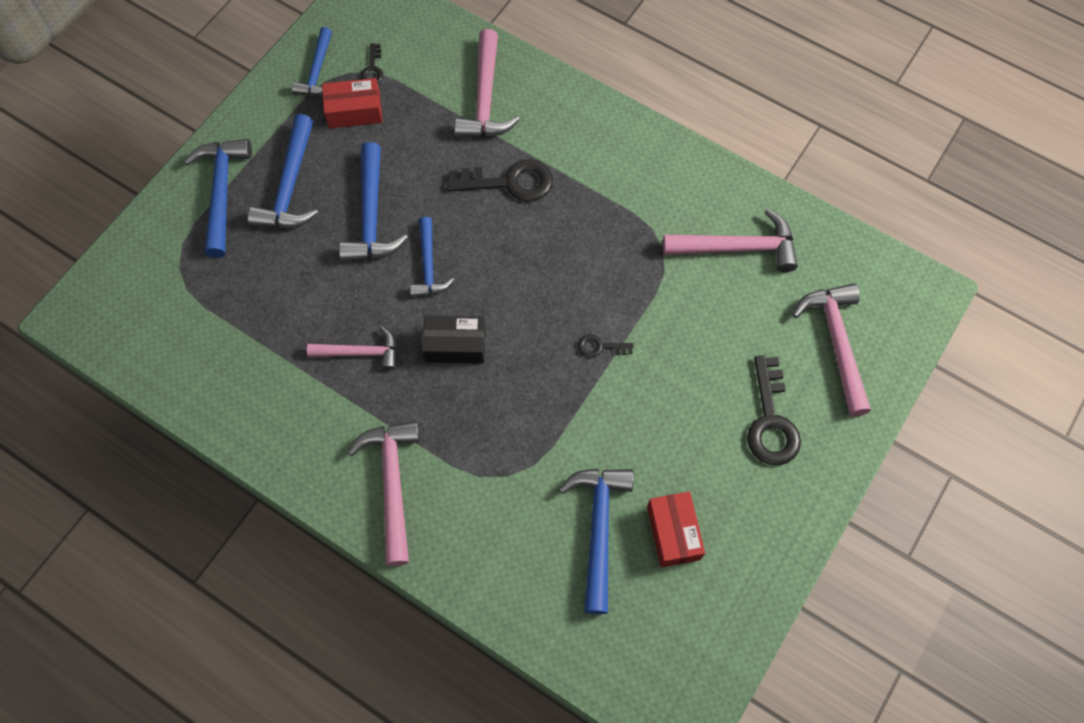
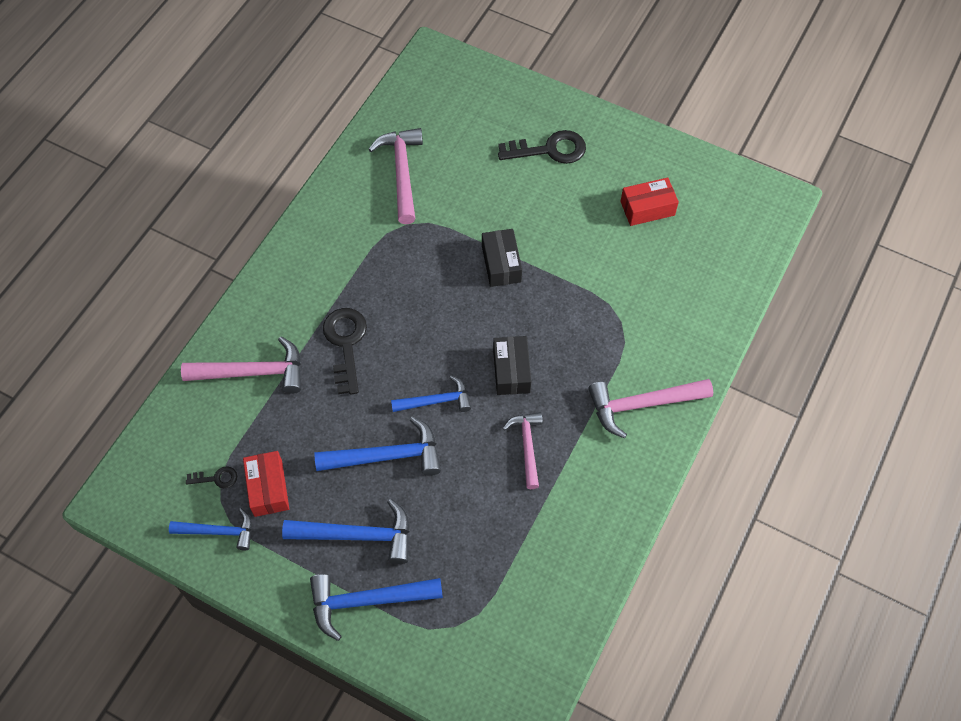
camera: 95 degrees left, 5 degrees down
(598, 529) = (653, 256): blue hammer -> none
(600, 347) = (501, 264): black key -> black box
(836, 343) = (480, 110): pink hammer -> none

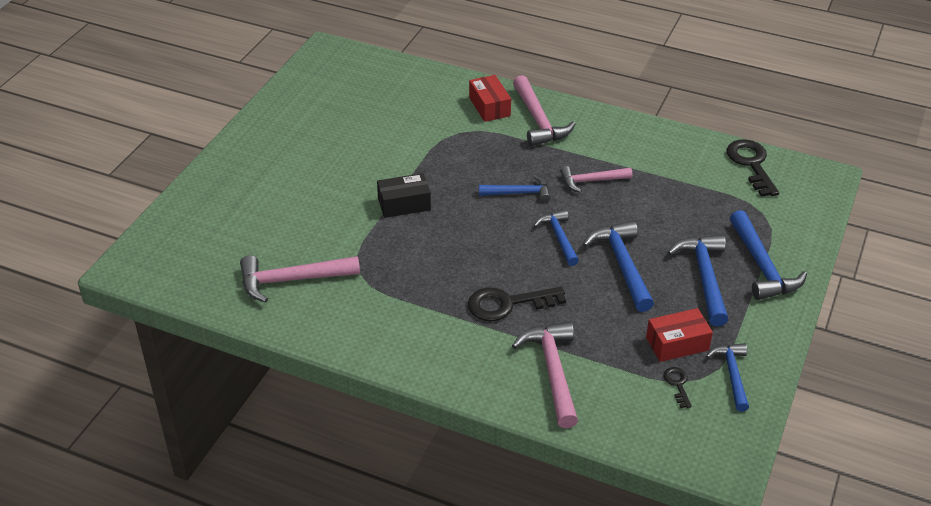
camera: 95 degrees left, 20 degrees down
(511, 371) = (519, 193): black box -> blue hammer
(549, 150) = (266, 178): black key -> black key (751, 164)
(647, 208) = (337, 119): red box -> red box (489, 107)

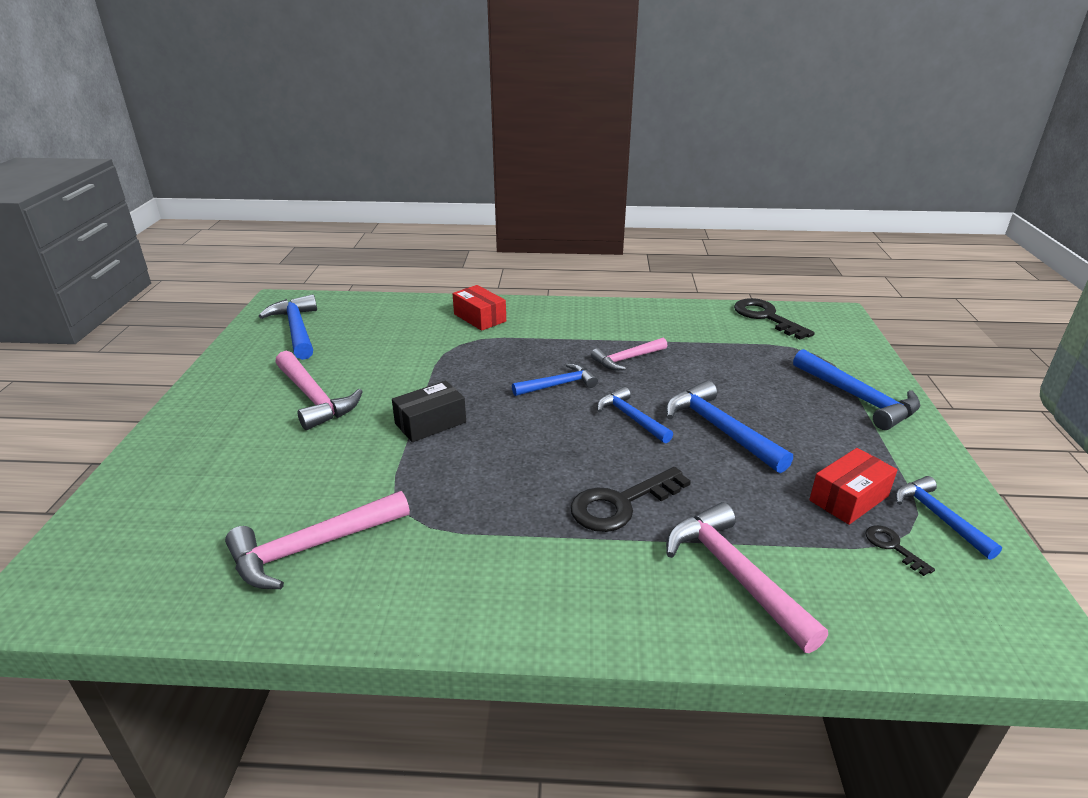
camera: 20 degrees left, 10 degrees down
(538, 120) = (537, 320): pink hammer -> pink hammer (314, 398)
(704, 277) = (813, 421): blue hammer -> blue hammer (296, 329)

